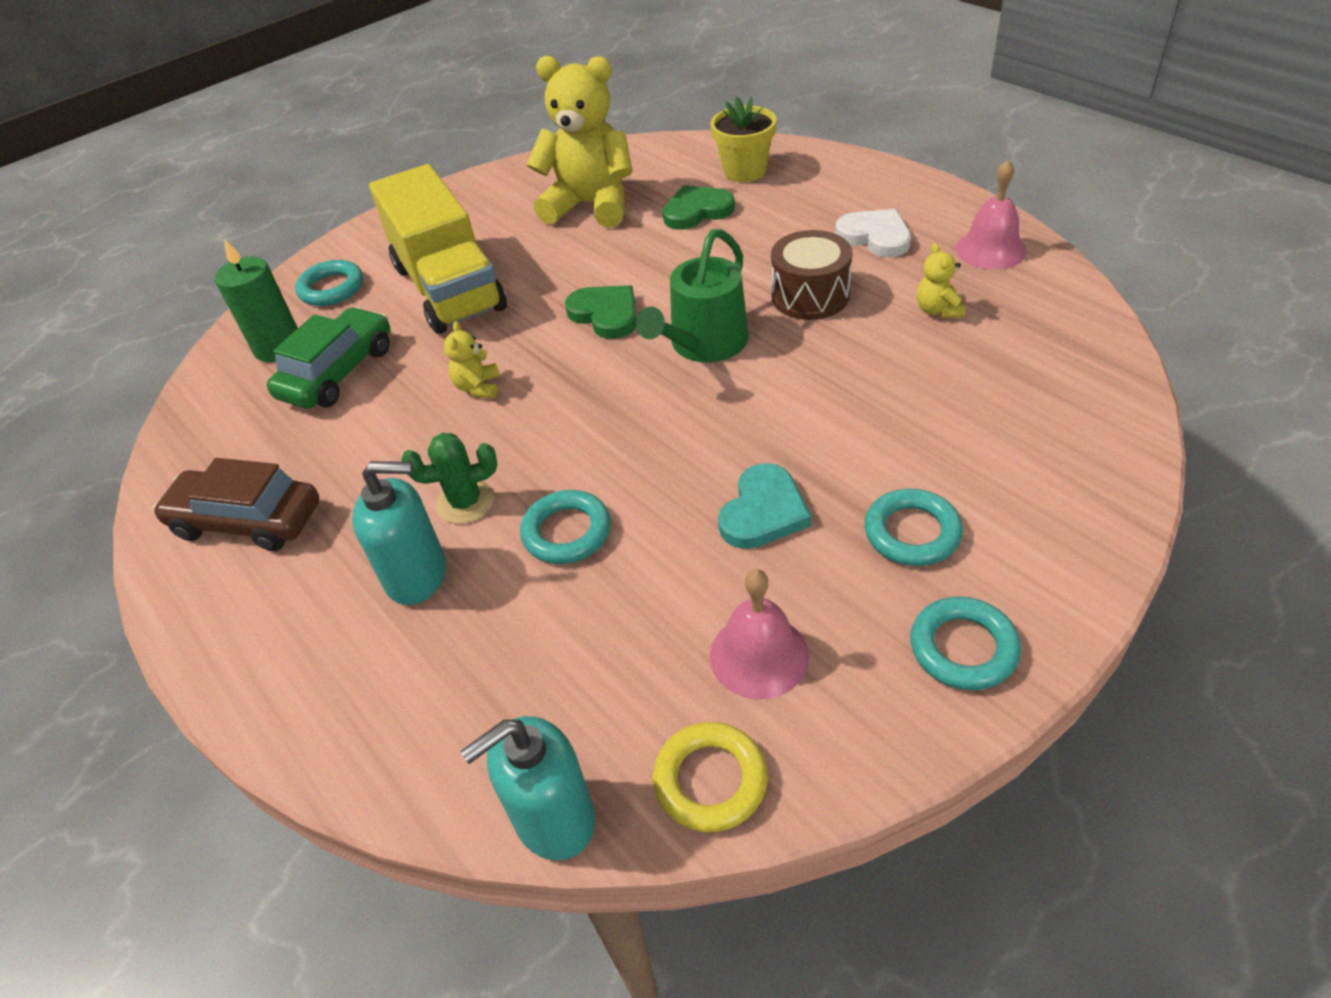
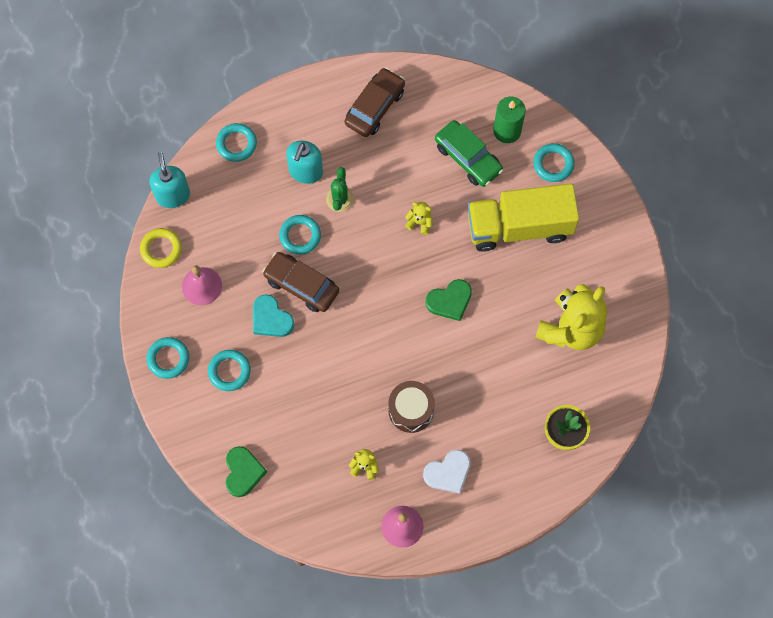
camera: 105 degrees right, 25 degrees up
(375, 731) = (236, 144): none -> turquoise ring
(670, 493) = (301, 285): none -> brown car
(697, 211) = (530, 387): green heart -> green heart (243, 472)
(704, 344) = (398, 340): green watering can -> none

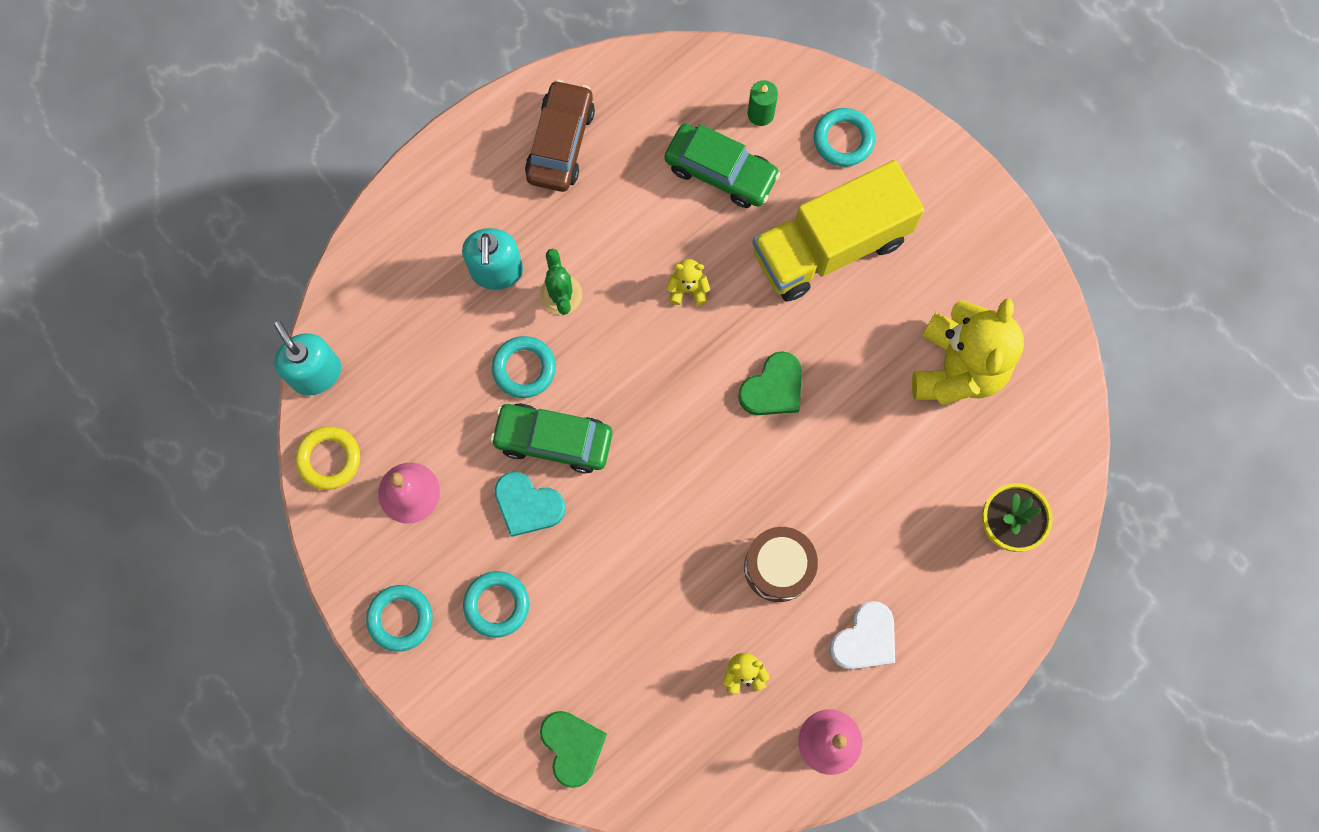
camera: 20 degrees left, 5 degrees up
(236, 144) = (381, 265): turquoise ring -> none
(301, 285) = (553, 440): brown car -> green car
(507, 131) = (760, 114): green candle -> green candle, size x0.64

